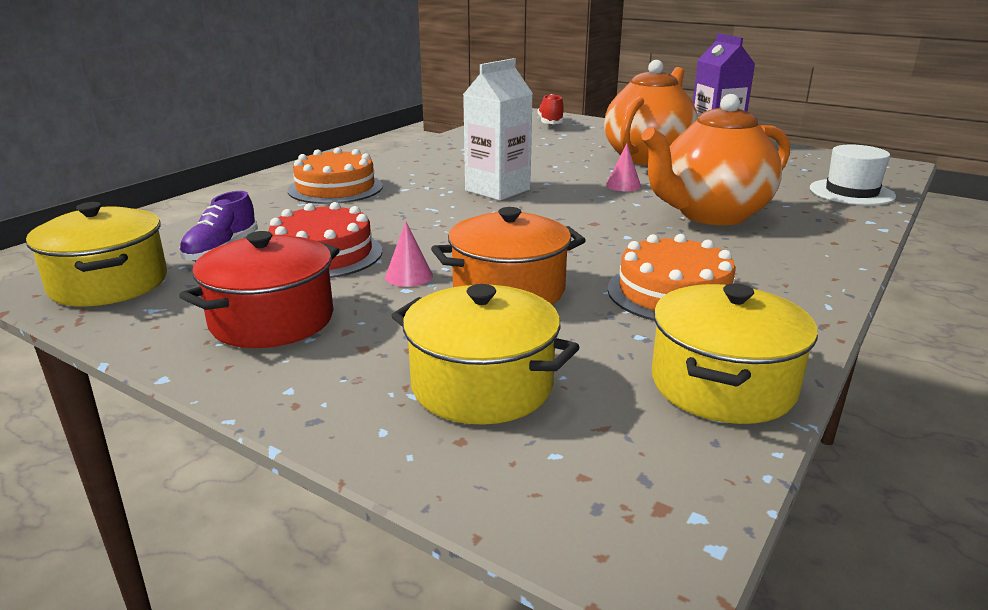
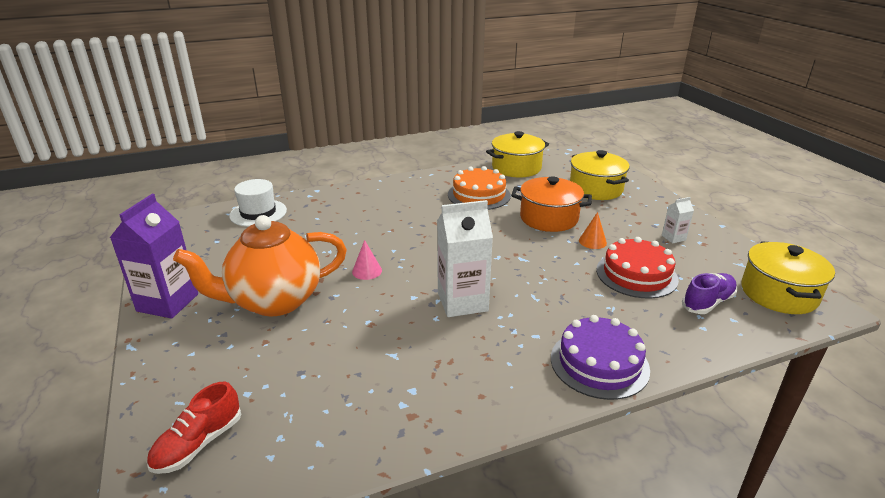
camera: 145 degrees left, 5 degrees up
(272, 320) = (673, 238): red pot -> white carton
(335, 188) = (599, 363): orange cake -> purple cake
(408, 276) = (592, 241): pink cone -> orange cone
(711, 215) = (371, 226): orange teapot -> none

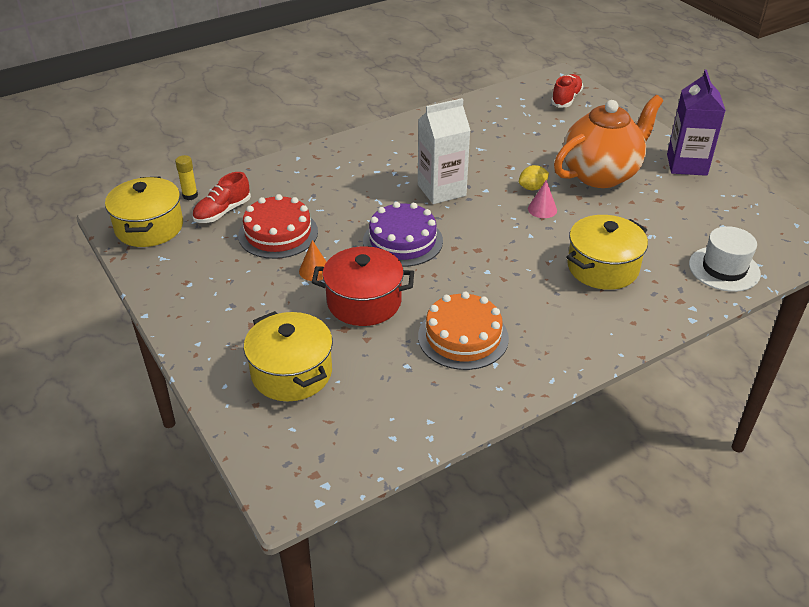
camera: 170 degrees right, 10 degrees up
(361, 294) = (532, 188): none -> yellow lemon
(516, 168) = (417, 417): yellow pot -> yellow pot (602, 268)
(549, 218) = (364, 302): orange pot -> red pot
(599, 363) = (330, 158): purple cake -> purple cake (402, 241)
(673, 238) = (217, 287): white carton -> none
(707, 302) = (222, 212): purple shoe -> red shoe
(760, 326) = (190, 195): none -> yellow glue stick

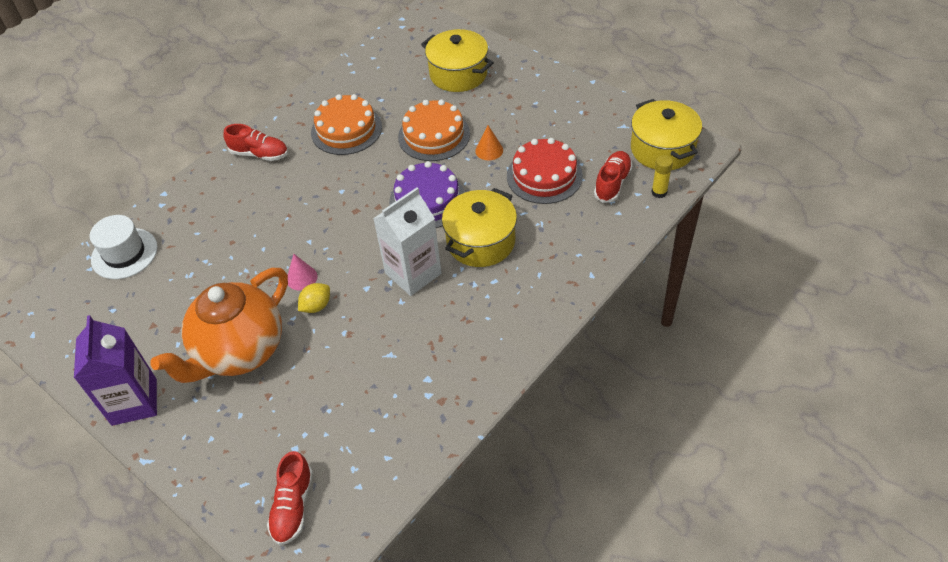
camera: 165 degrees right, 10 degrees up
(364, 302) = (434, 135): red pot -> orange cake
(575, 335) = (259, 154): none -> red shoe
(602, 268) = (238, 223): yellow pot -> yellow pot (481, 242)

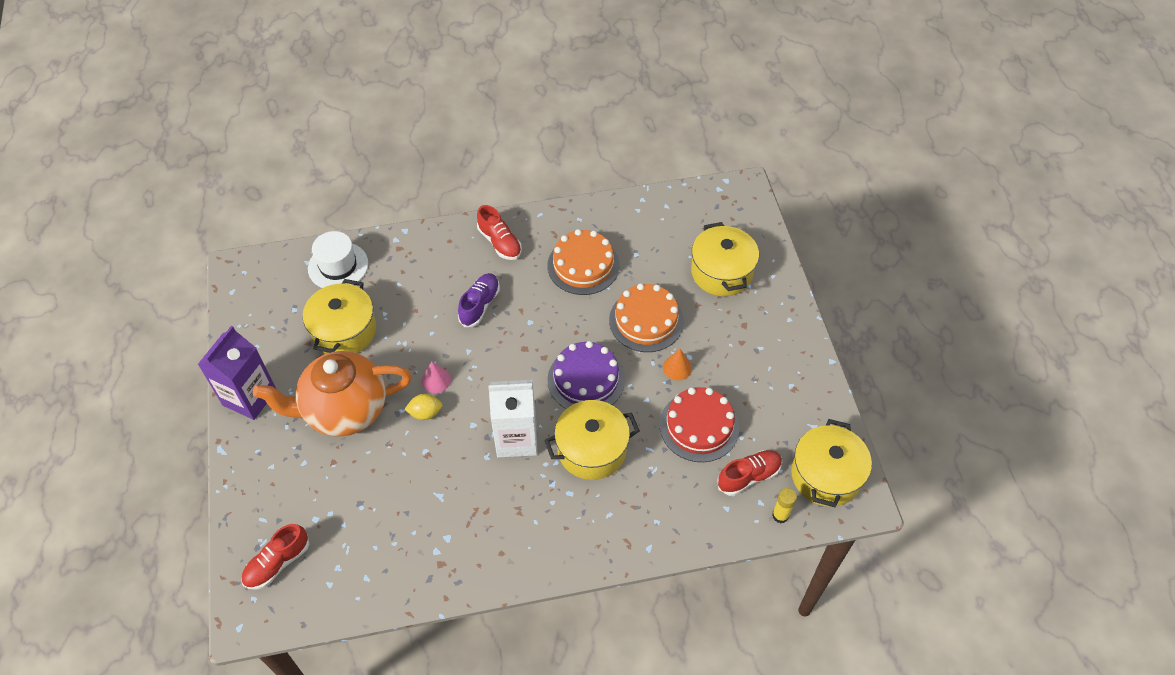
camera: 35 degrees right, 5 degrees up
(179, 295) = (344, 331): none -> yellow pot
(286, 205) = (479, 305): none -> purple shoe

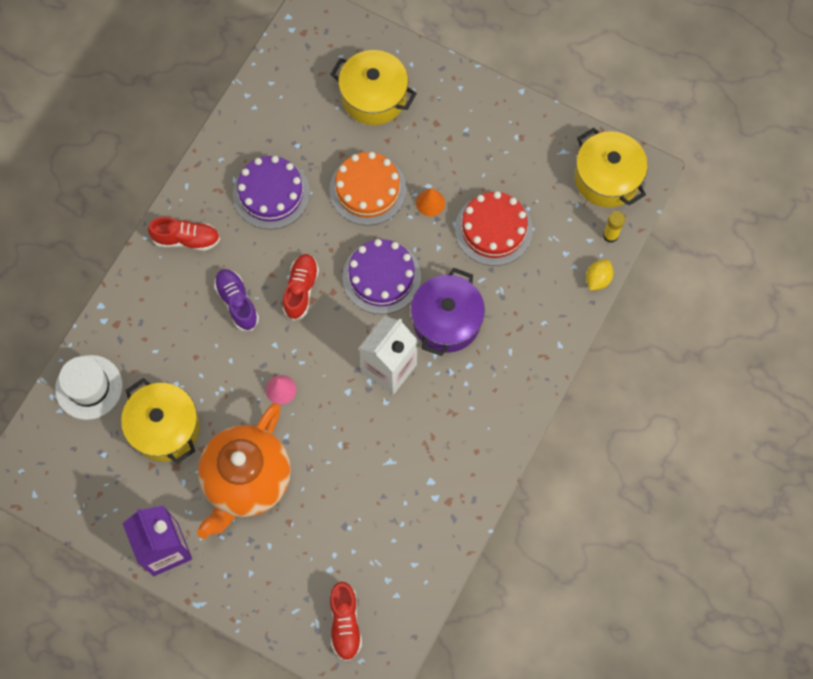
camera: 50 degrees left, 15 degrees up
(425, 413) = (305, 419): yellow lemon -> yellow lemon (597, 279)
(583, 265) = (271, 193): orange cake -> purple cake
(592, 449) = (446, 321): yellow pot -> purple pot
(748, 476) = (563, 230): red shoe -> red shoe (301, 289)

